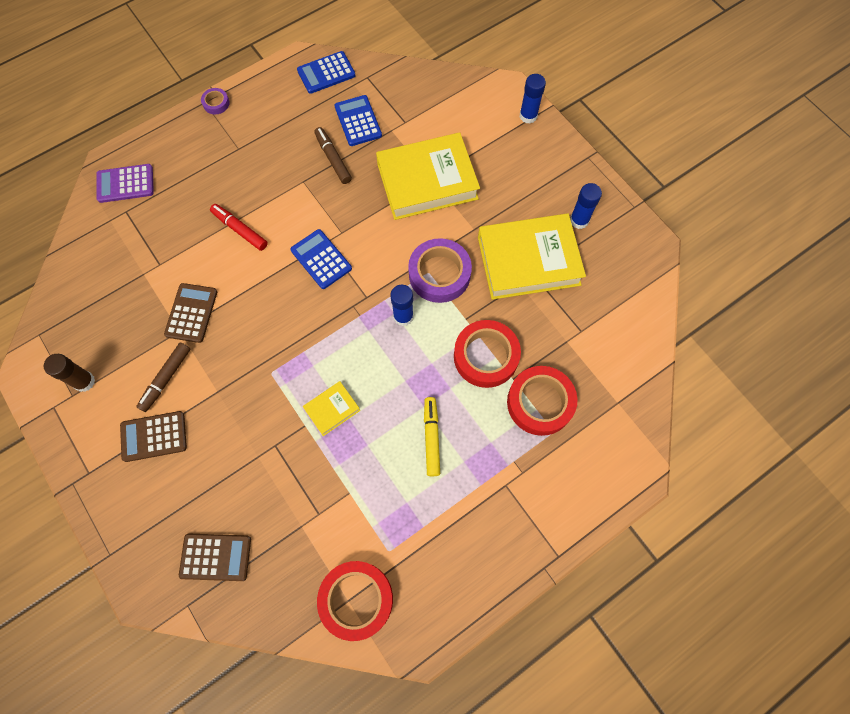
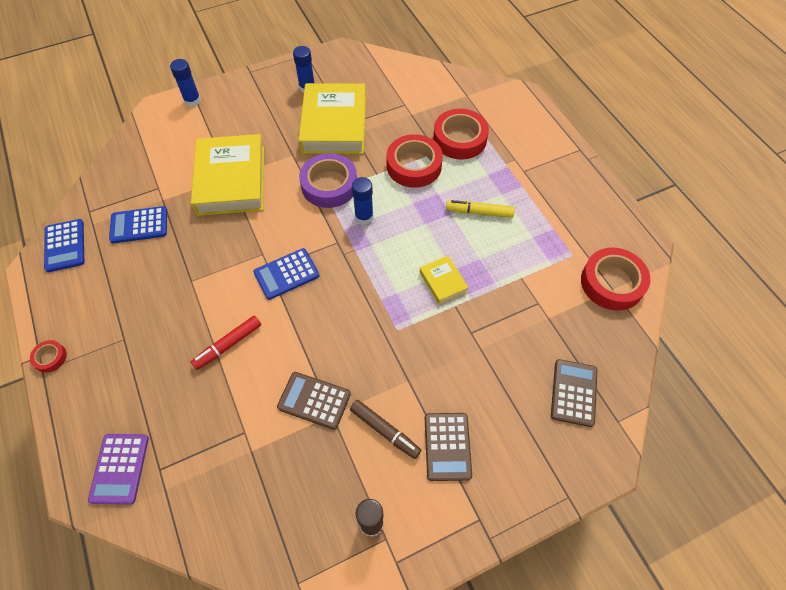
camera: 80 degrees left, 10 degrees down
(216, 103) = (50, 358): purple tape -> red tape
(333, 159) = (175, 251): brown marker -> none

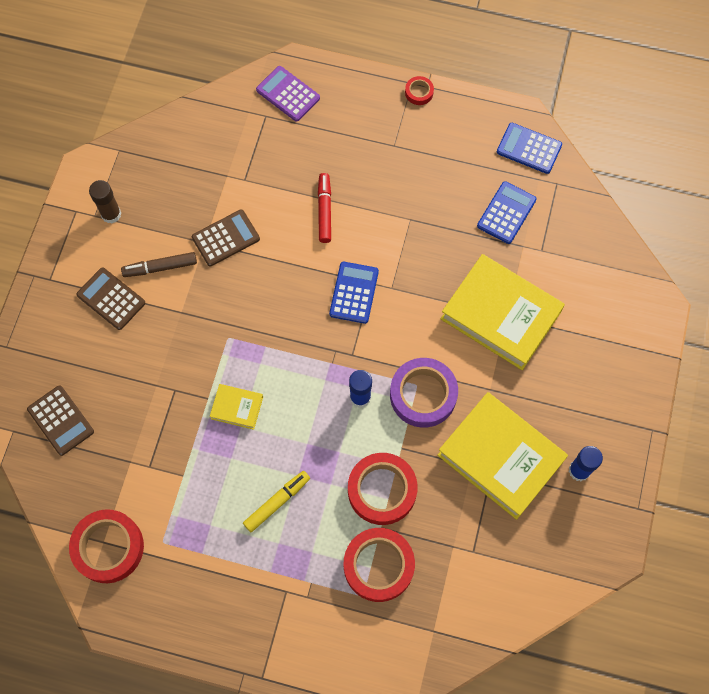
camera: 130 degrees right, 10 degrees up
(192, 100) = (646, 346): blue glue stick -> none

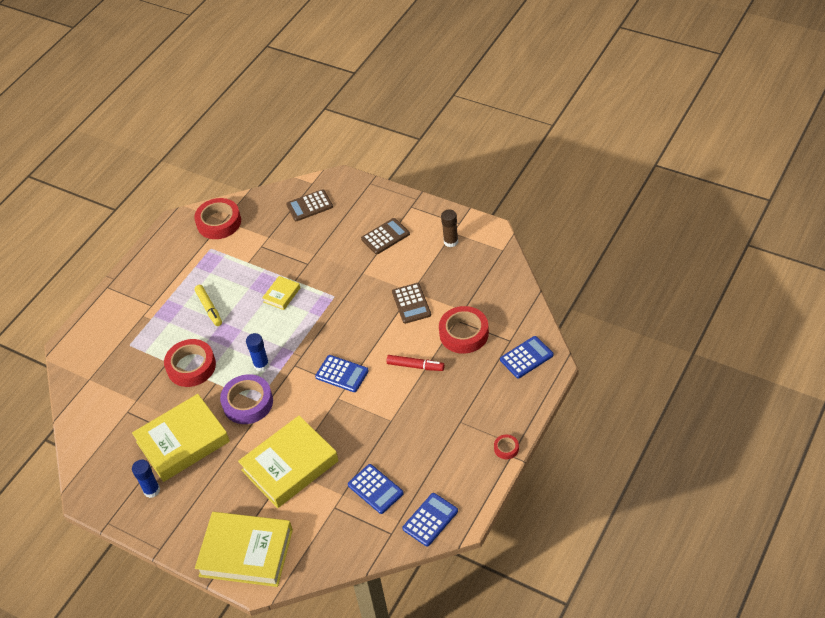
camera: 110 degrees right, 20 degrees down
(160, 267) = (400, 264): brown marker -> none
(288, 94) = (526, 357): purple calculator -> blue calculator
(378, 566) = (143, 356): red tape -> red tape (464, 333)
(626, 328) = (246, 553): none -> yellow book

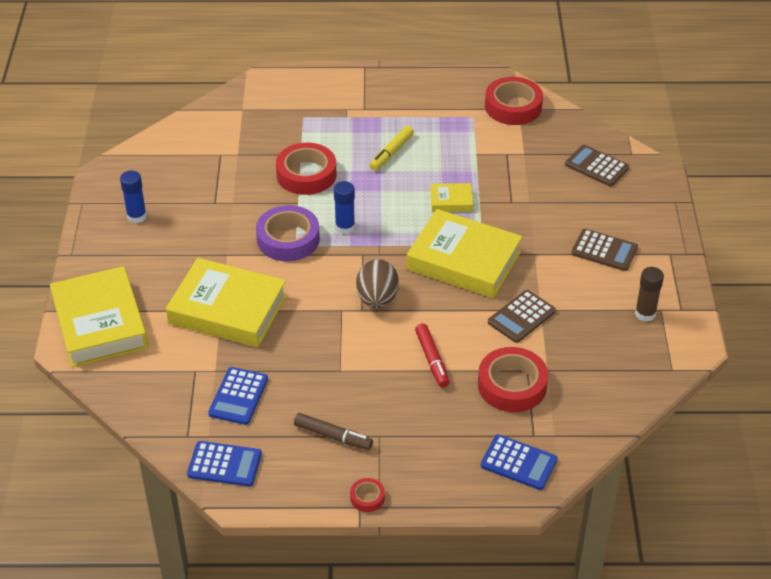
camera: 55 degrees right, 5 degrees down
(183, 441) = (208, 212): yellow book -> yellow book (464, 260)
(342, 374) = (377, 299): blue calculator -> brown egg
(445, 447) = (333, 436): none -> brown marker

